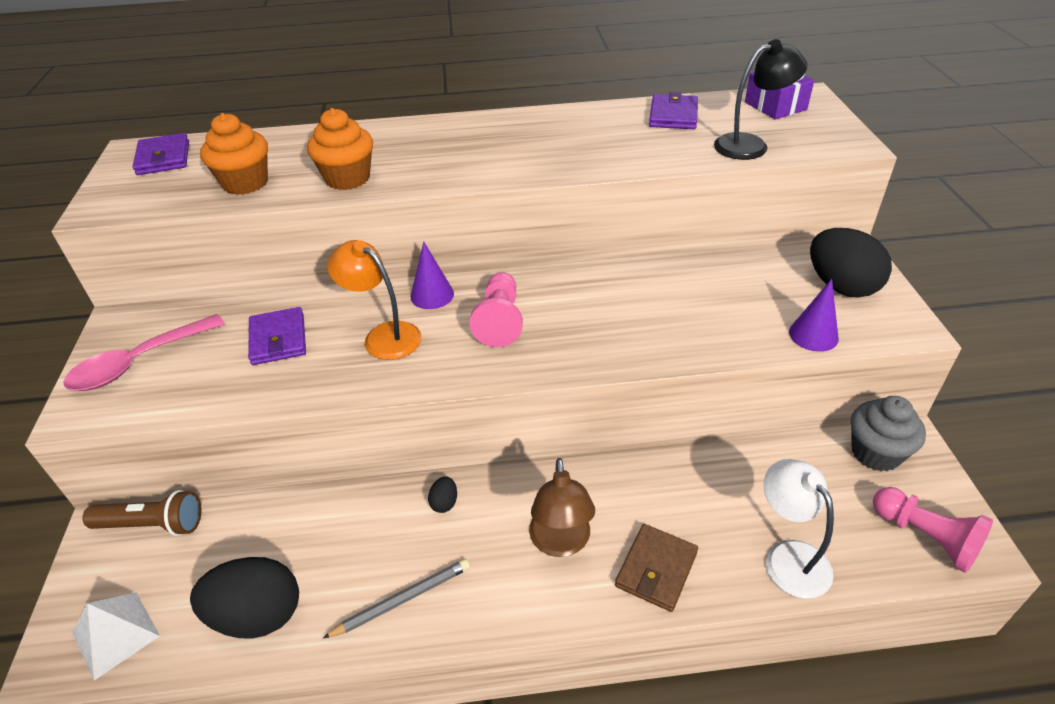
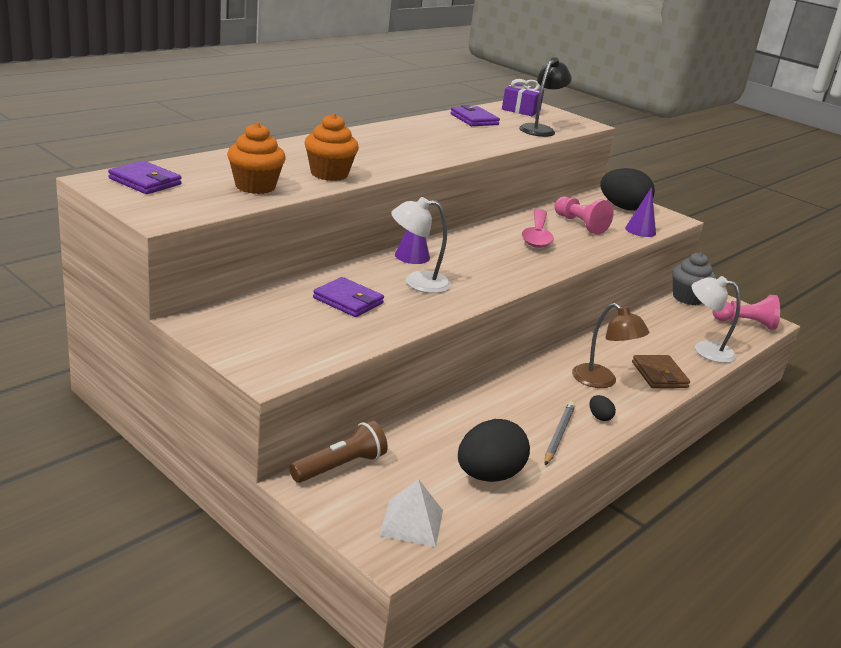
camera: 45 degrees left, 15 degrees down
(138, 363) = (263, 338): pink spoon -> pink spoon (537, 235)
(383, 336) = (417, 282): orange lamp -> white lamp
(444, 503) = (515, 387): black egg -> black egg (599, 417)
(500, 321) = (476, 259): pink pawn -> pink pawn (580, 224)

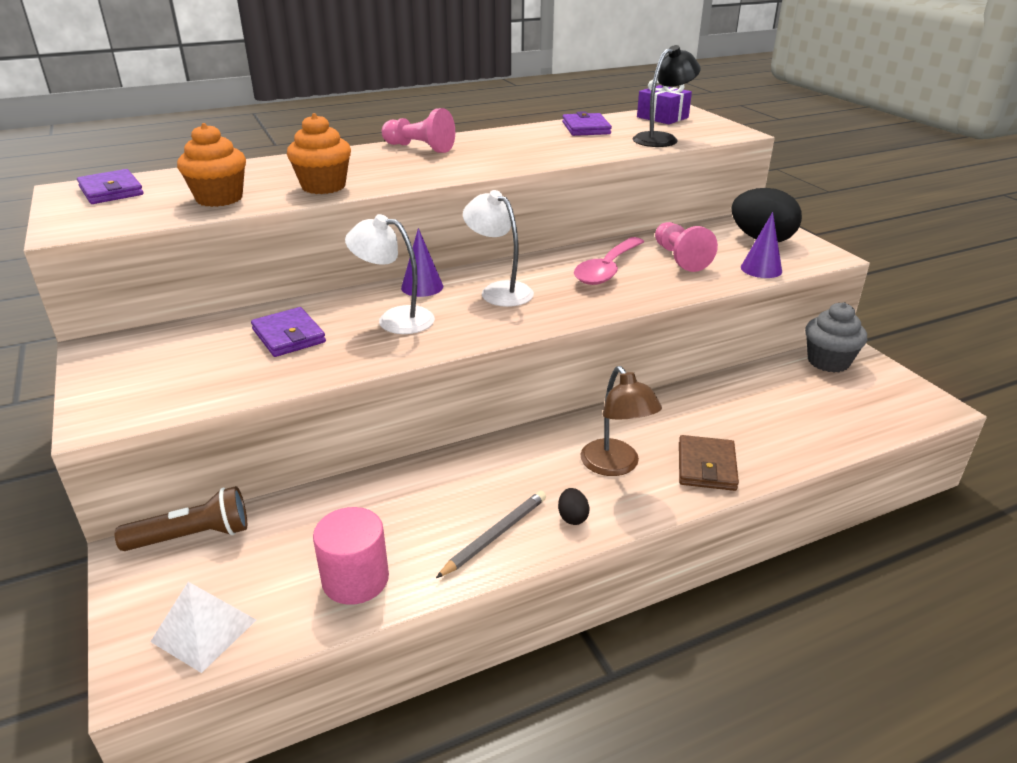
camera: 25 degrees right, 5 degrees up
(488, 475) = (355, 579): black egg -> pink cylinder
(705, 349) = (804, 437): white lamp -> white lamp (499, 291)
(745, 323) = (894, 405): pink pawn -> pink pawn (419, 148)

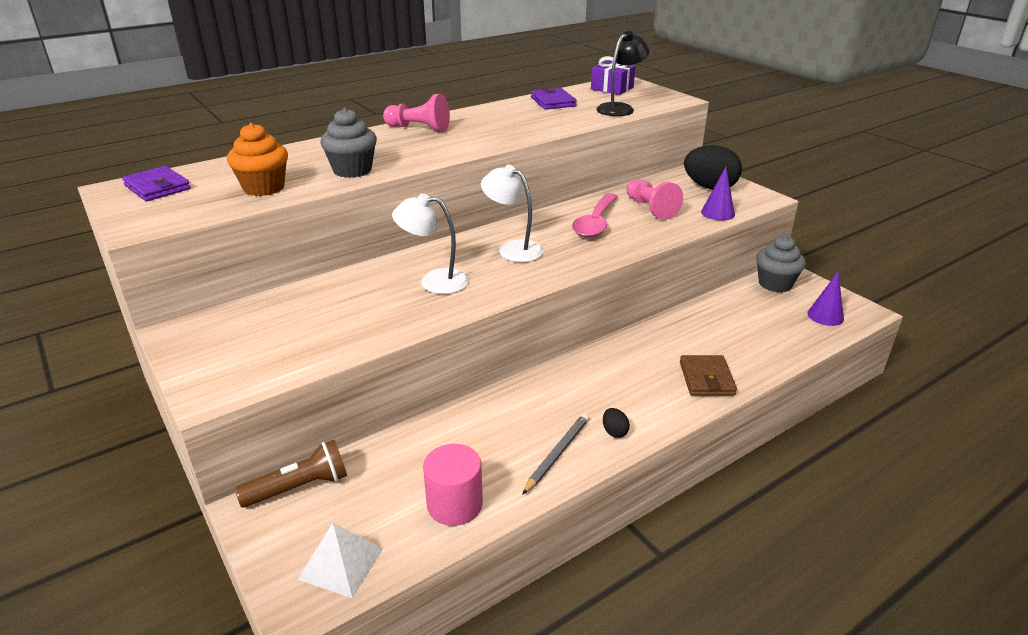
camera: 10 degrees left, 0 degrees up
(289, 336) = (347, 304): purple wallet -> none
(323, 186) = (352, 170): orange cupcake -> grey cupcake
(422, 287) = (445, 251): purple cone -> purple cone (825, 316)
(615, 466) = (635, 386): brown lamp -> none

